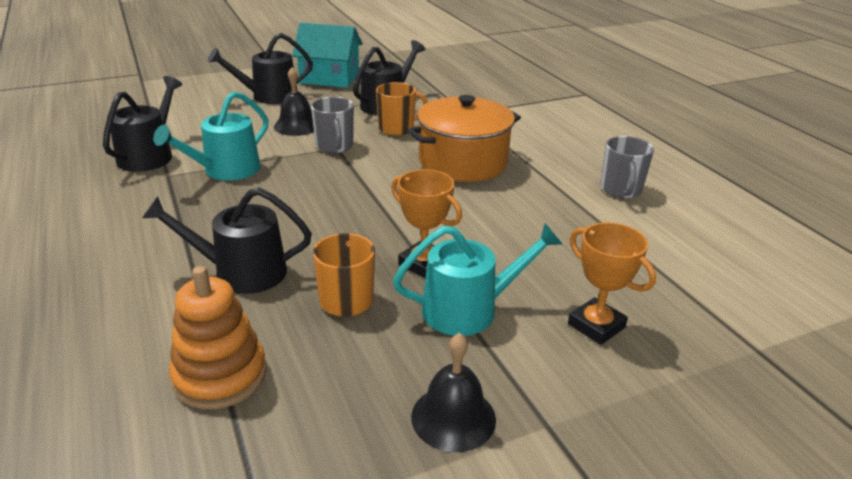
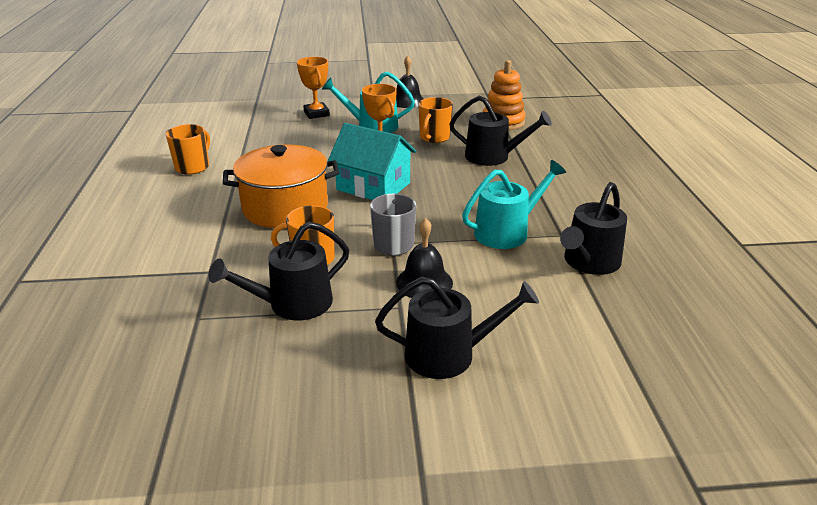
camera: 160 degrees left, 0 degrees up
(330, 78) = (335, 394): turquoise house -> turquoise house (373, 186)
(621, 190) = (193, 167): grey mug -> orange mug

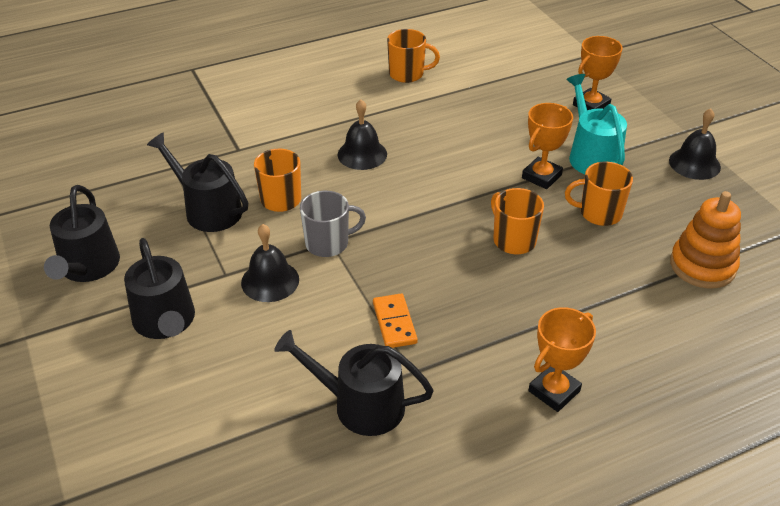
camera: 70 degrees right, 10 degrees up
(285, 207) = (362, 154): orange pot -> black bell
(373, 186) = (439, 198): turquoise house -> none
(442, 170) = (513, 240): none -> orange mug
(492, 156) = (581, 276): black watering can -> black watering can (88, 267)
(506, 232) = (394, 323): turquoise watering can -> orange domino
(594, 188) = (554, 391): none -> orange trophy

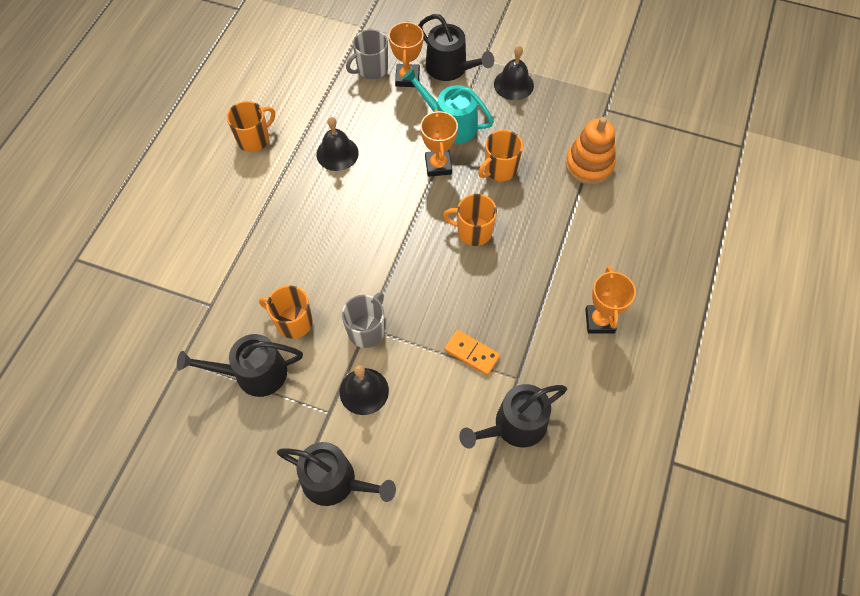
camera: 45 degrees left, 20 degrees up
(88, 267) = (228, 492): black watering can -> black watering can (450, 68)
(362, 154) = (304, 238): black bell -> black bell (337, 153)
(565, 83) = (371, 69): none -> grey mug

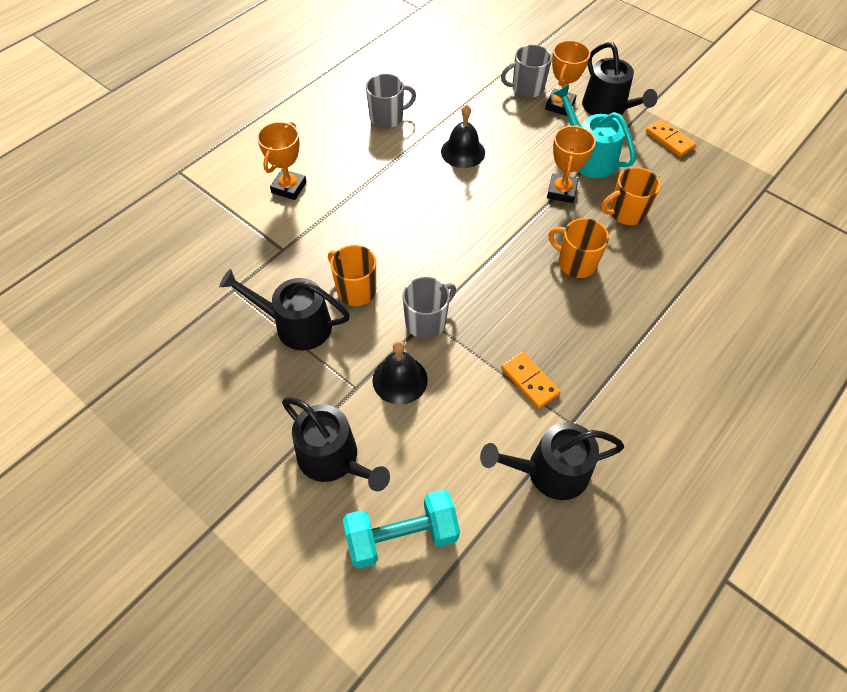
camera: 20 degrees right, 5 degrees down
(254, 139) = (387, 118): orange mug -> grey mug
(417, 525) = (401, 536): none -> turquoise dumbbell
(513, 84) = (669, 140): black bell -> orange domino
(589, 165) = (727, 237): orange stacking toy -> none
(599, 321) = (687, 396): orange trophy -> orange trophy (289, 187)

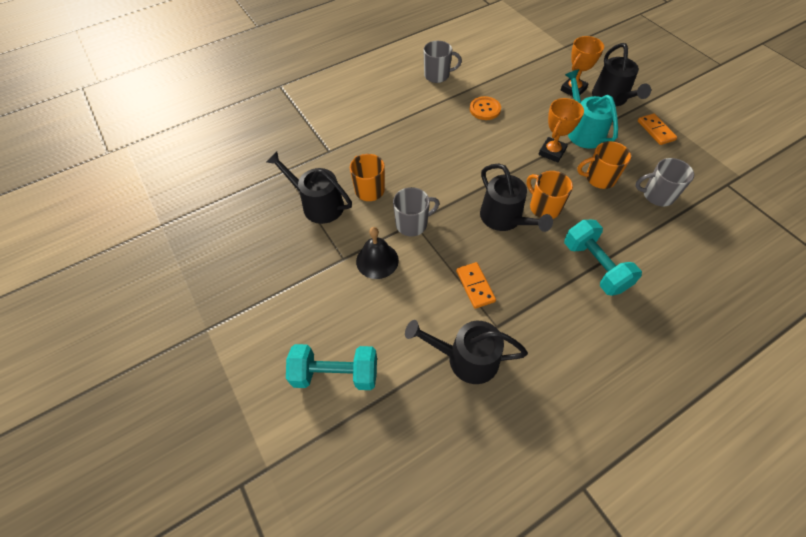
camera: 20 degrees right, 0 degrees up
(289, 187) = (349, 110): orange trophy -> none
(333, 458) = (308, 304): black watering can -> black watering can (504, 218)
(463, 152) = (485, 109): black bell -> orange button
(526, 88) = (551, 73): grey mug -> grey mug (657, 195)
(655, 321) = (595, 266): none -> turquoise dumbbell

